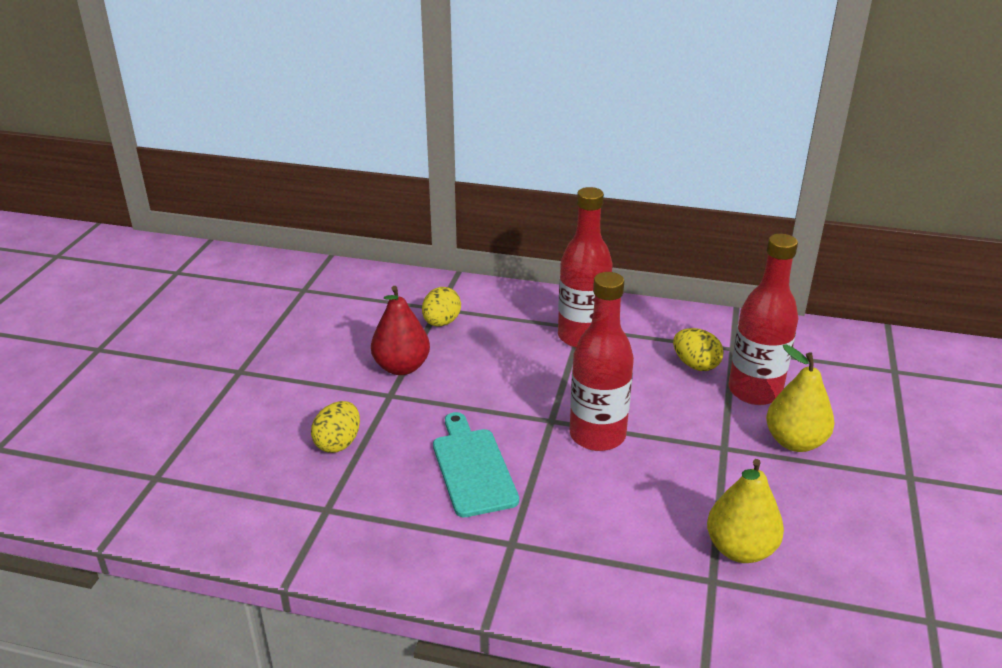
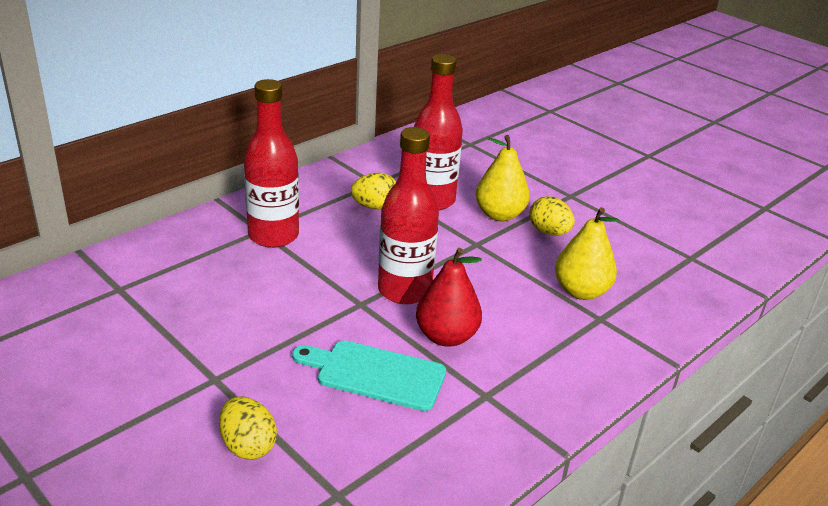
camera: 60 degrees left, 0 degrees up
(401, 367) = (181, 352): red pear -> red pear (446, 336)
(441, 323) = (146, 297): yellow egg -> yellow egg (549, 232)

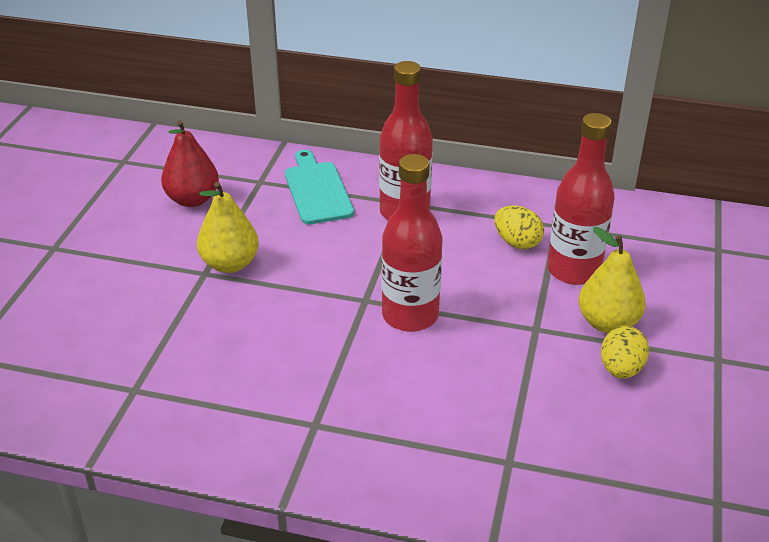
camera: 60 degrees right, 5 degrees up
(248, 446) = (149, 323): yellow egg -> none
(375, 374) = (282, 349): turquoise cutting board -> turquoise cutting board (317, 190)
(446, 336) = (371, 368): red pear -> red pear (192, 199)
(581, 291) = (540, 431): yellow pear -> yellow pear (230, 264)

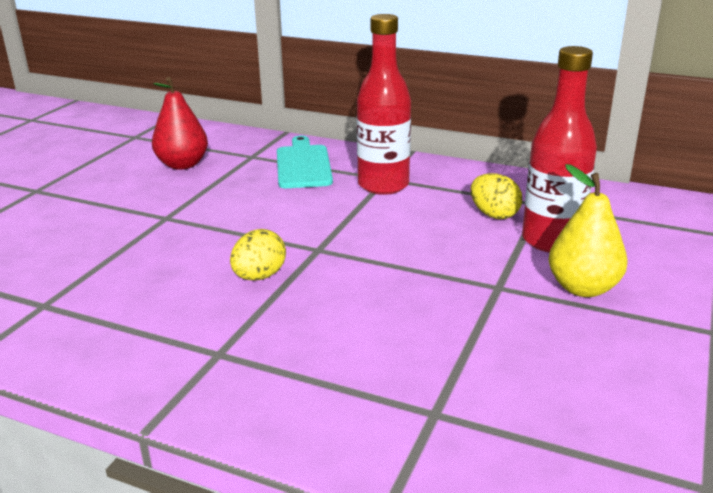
camera: 10 degrees right, 10 degrees down
(230, 264) = (194, 212): yellow pear -> none
(410, 316) = (361, 265): red bottle -> none
(621, 369) = (592, 332): yellow egg -> yellow egg (259, 276)

